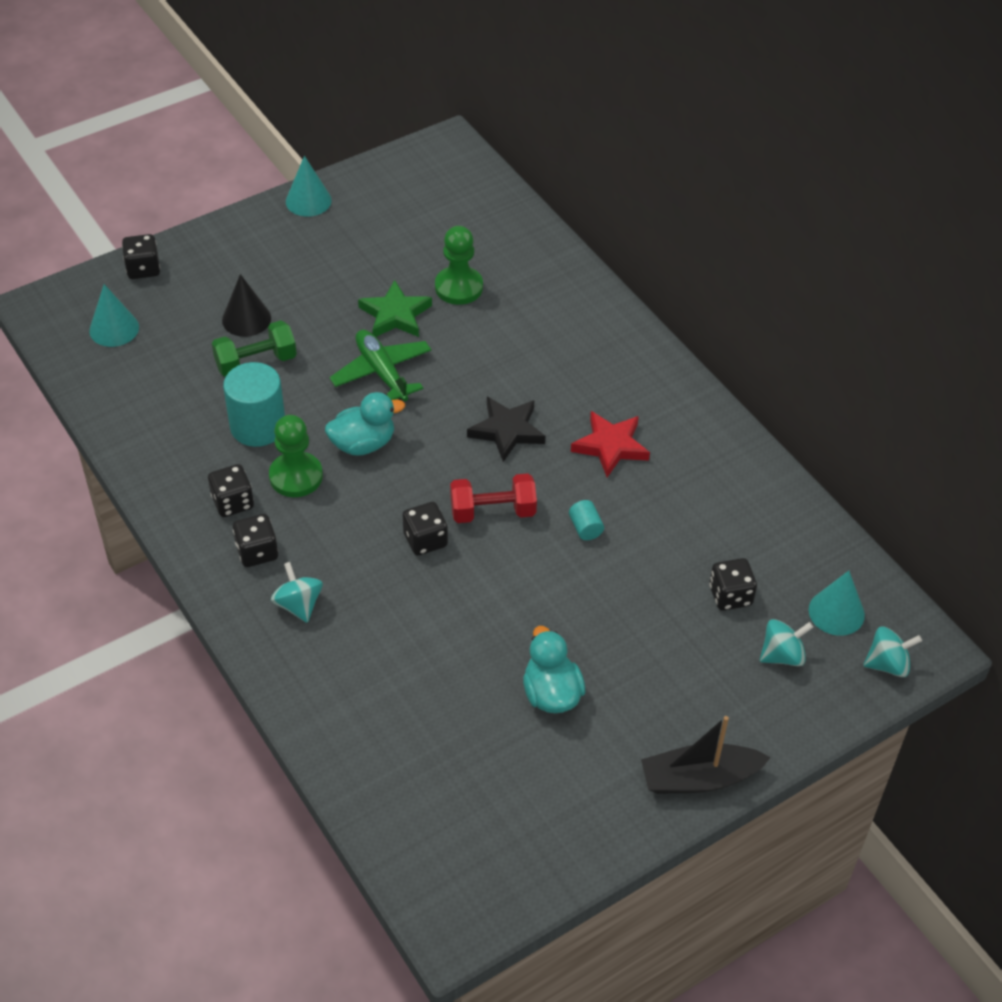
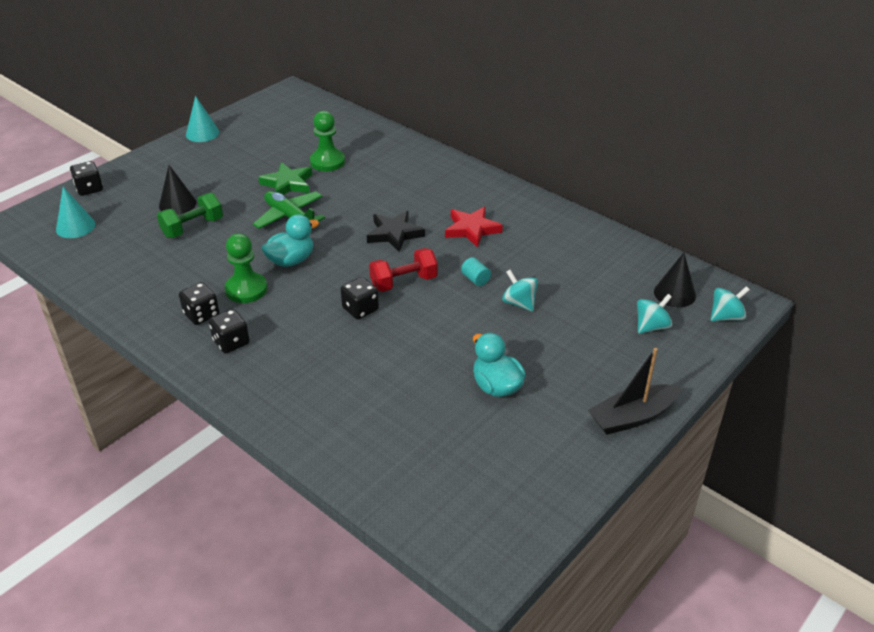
camera: 15 degrees left, 10 degrees down
(258, 426) = (206, 265): turquoise cylinder -> none
(298, 605) = (276, 370): turquoise spinning top -> turquoise spinning top (519, 303)
(730, 596) = (597, 299): black dice -> none
(836, 612) = (674, 293): turquoise cone -> black cone

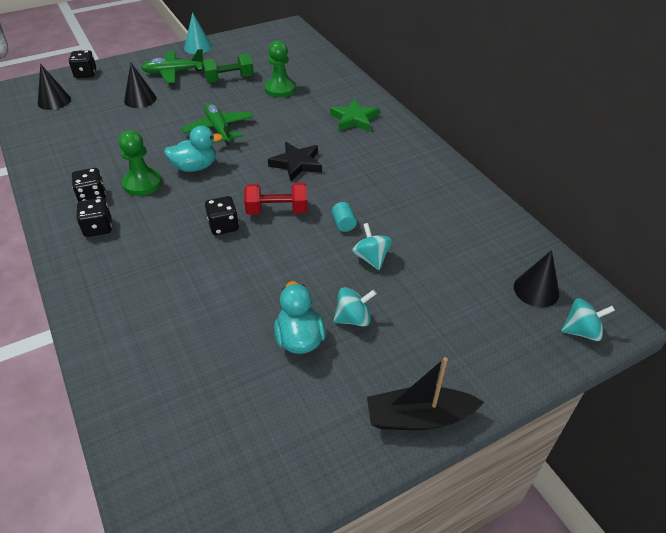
camera: 20 degrees right, 5 degrees up
(75, 227) = (54, 101): turquoise cone -> black cone
(193, 227) = (138, 121): green dumbbell -> green dumbbell (229, 79)
(194, 167) = (173, 72): none -> green plane
(288, 184) = (236, 101): green star -> green star (354, 119)
(472, 229) = (368, 175): red star -> none
(651, 326) = (492, 319): turquoise spinning top -> turquoise spinning top (353, 318)

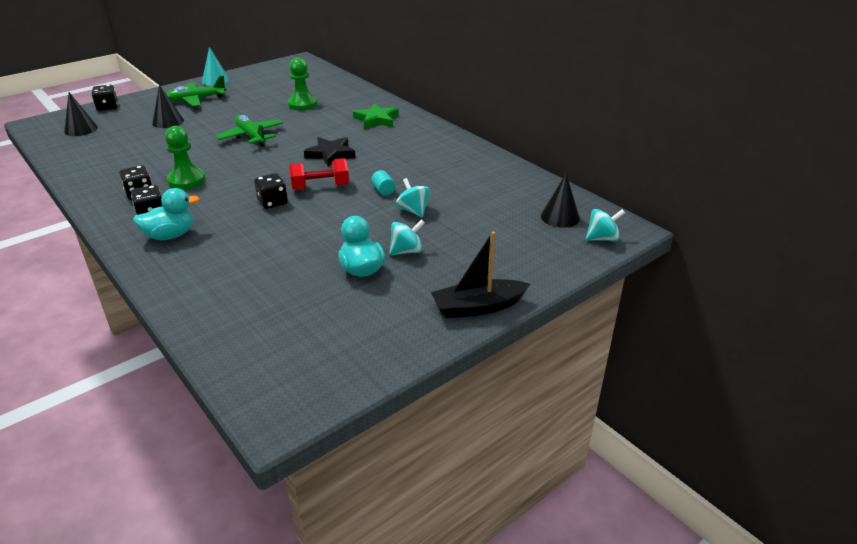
camera: 10 degrees left, 10 degrees down
(195, 167) = (235, 164): turquoise duck -> turquoise duck (170, 235)
(229, 79) = (252, 101): green dumbbell -> none

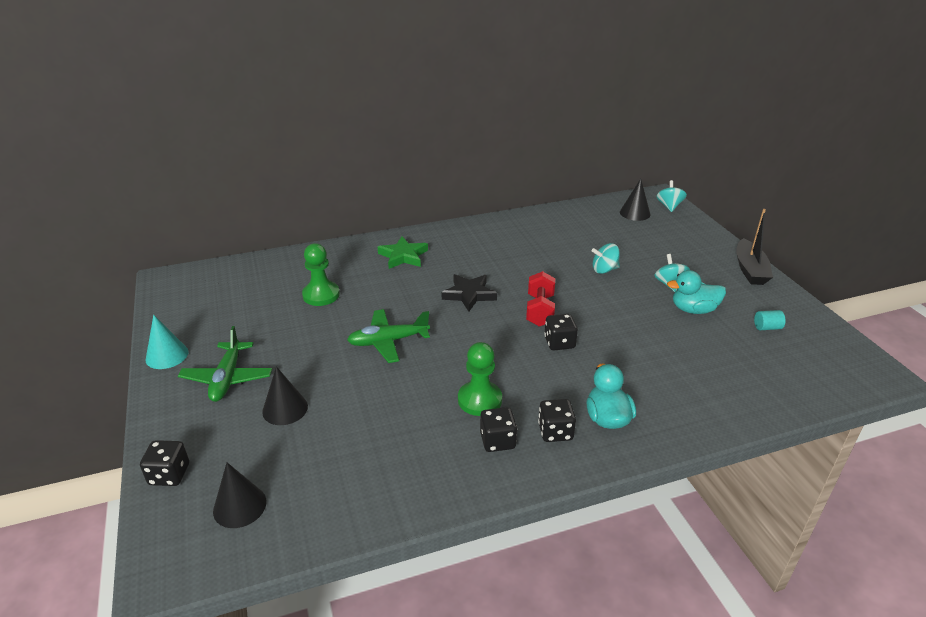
camera: 70 degrees left, 0 degrees up
(383, 190) = (562, 278): turquoise cylinder -> turquoise cylinder (767, 327)

